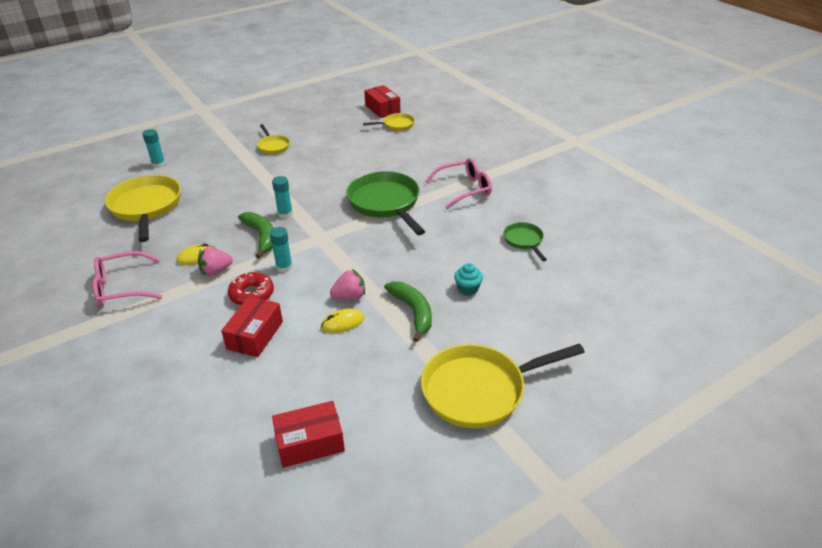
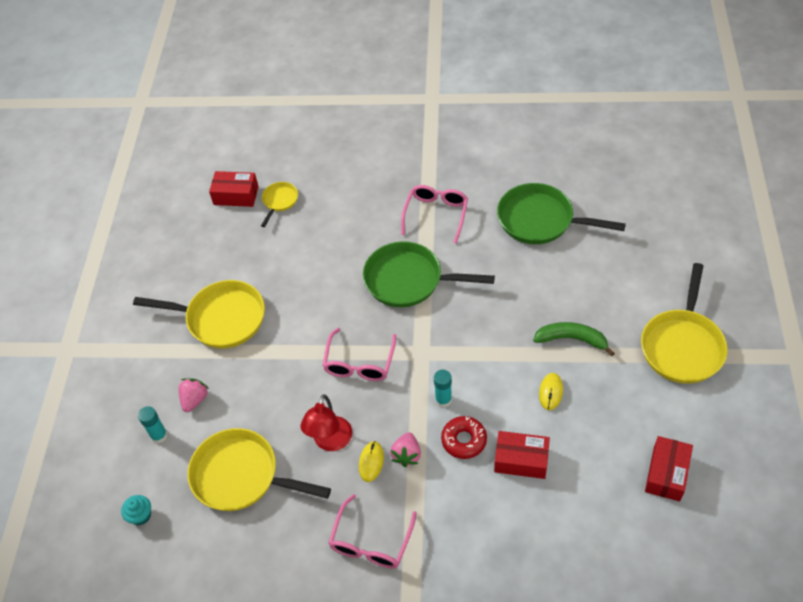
camera: 50 degrees left, 15 degrees up
(202, 231) = (330, 442): none -> red lamp
(255, 335) = (521, 460): red box -> red box turned 45 degrees counterclockwise
(261, 237) = (381, 397): green banana -> none
(273, 146) = (221, 318): yellow pan -> yellow pan, size x1.98
(285, 214) = (359, 363): turquoise glue stick -> pink glasses
(349, 296) = (521, 371): pink strawberry -> pink strawberry (194, 400)
(468, 289) = (571, 290): turquoise cupcake -> turquoise cupcake (141, 515)
(524, 241) = (540, 220): green pan -> green pan, size x1.98

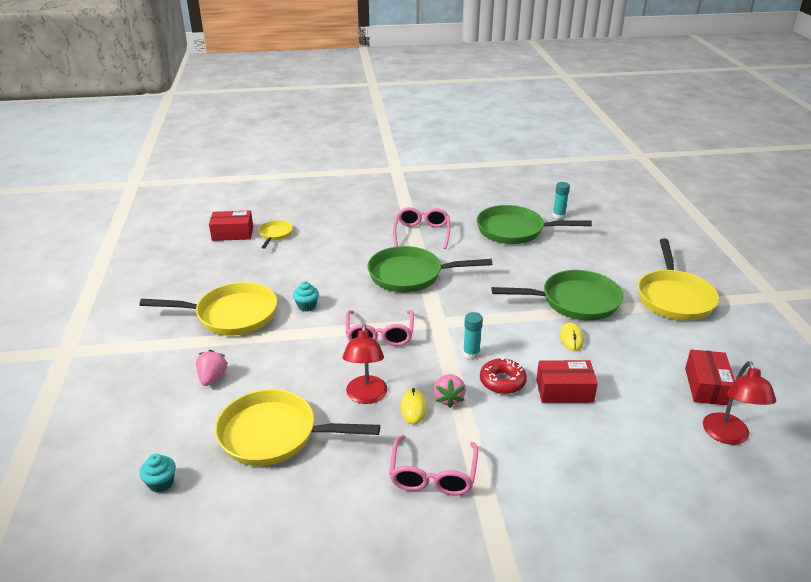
camera: 15 degrees left, 20 degrees down
(159, 435) = (176, 410): turquoise glue stick -> turquoise glue stick (558, 216)
(295, 314) = (307, 306): none -> turquoise cupcake
(572, 339) = (575, 301): green banana -> green pan
(661, 538) = (728, 436): none -> red lamp

